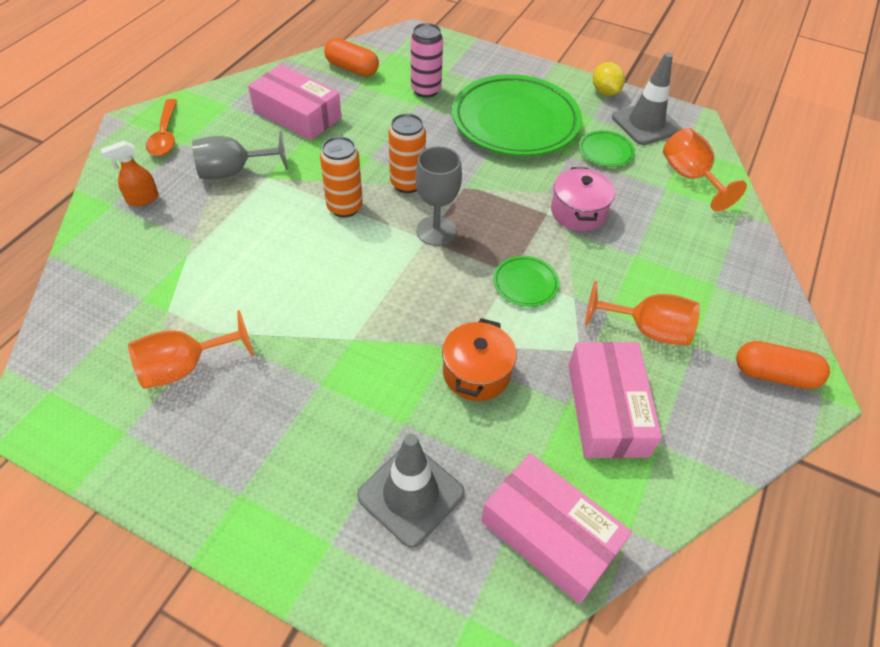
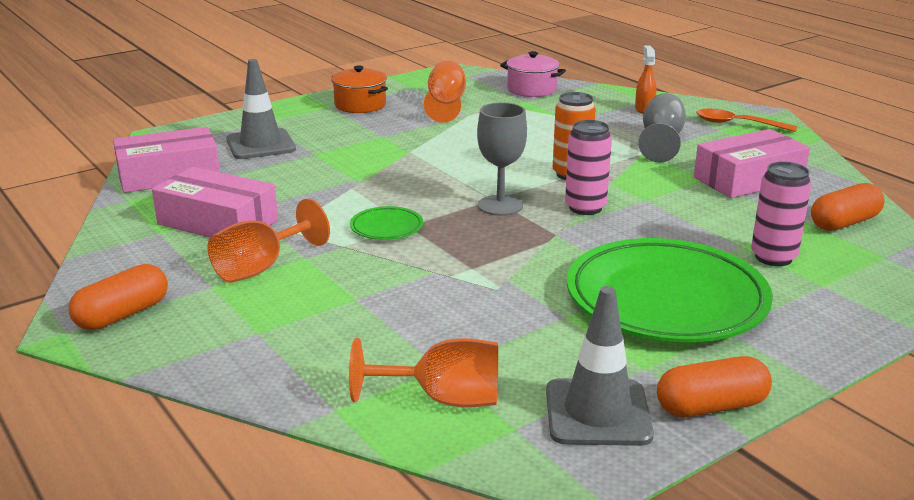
camera: 120 degrees right, 25 degrees down
(407, 183) = (585, 208): orange can -> pink can
(476, 373) = (321, 184): orange pot -> orange pot (360, 105)
(578, 212) = (455, 287): pink pot -> pink pot (531, 89)
(605, 92) = (711, 406): yellow lemon -> orange capsule
(606, 152) = (553, 348): green plate -> none

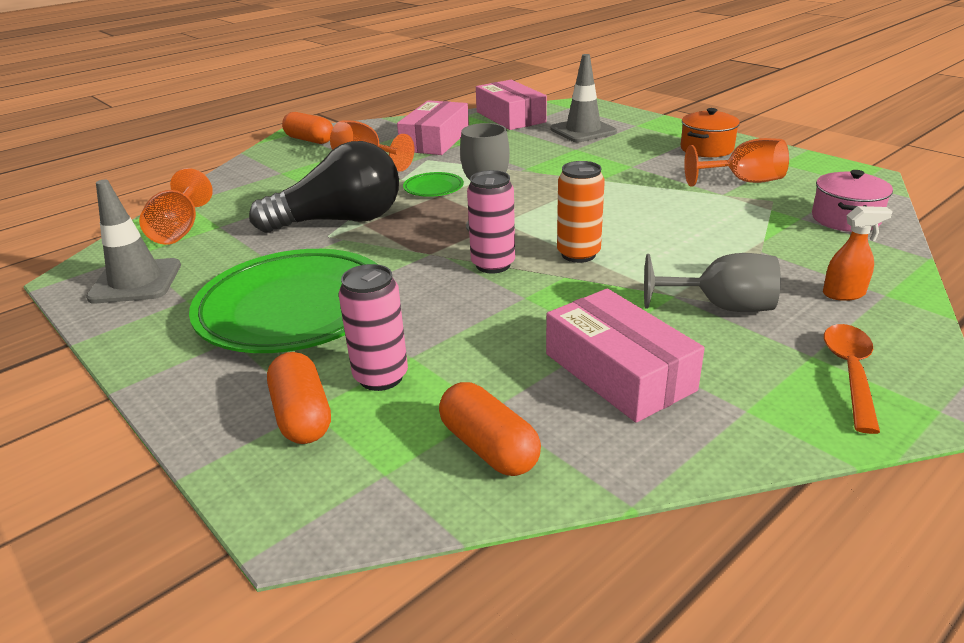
camera: 85 degrees right, 5 degrees up
(458, 282) = (340, 221): none -> black light bulb
(711, 406) = (117, 328): orange capsule -> orange capsule (302, 415)

